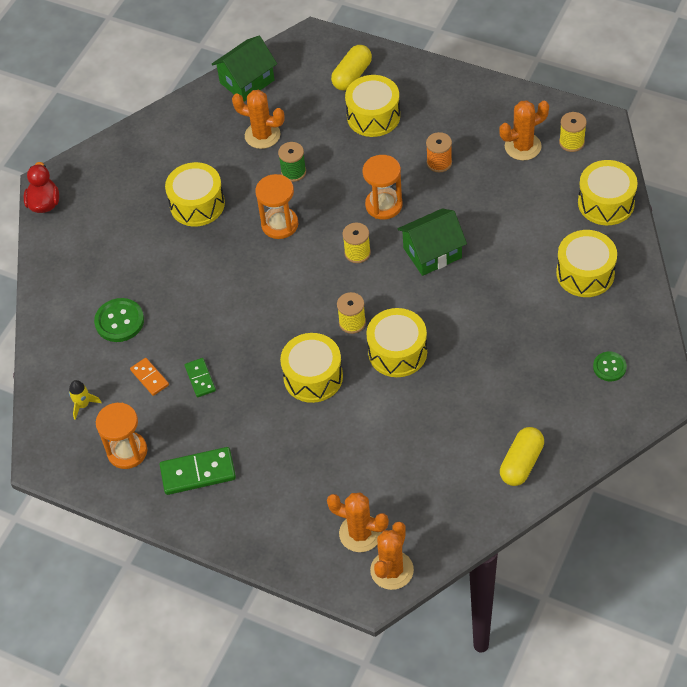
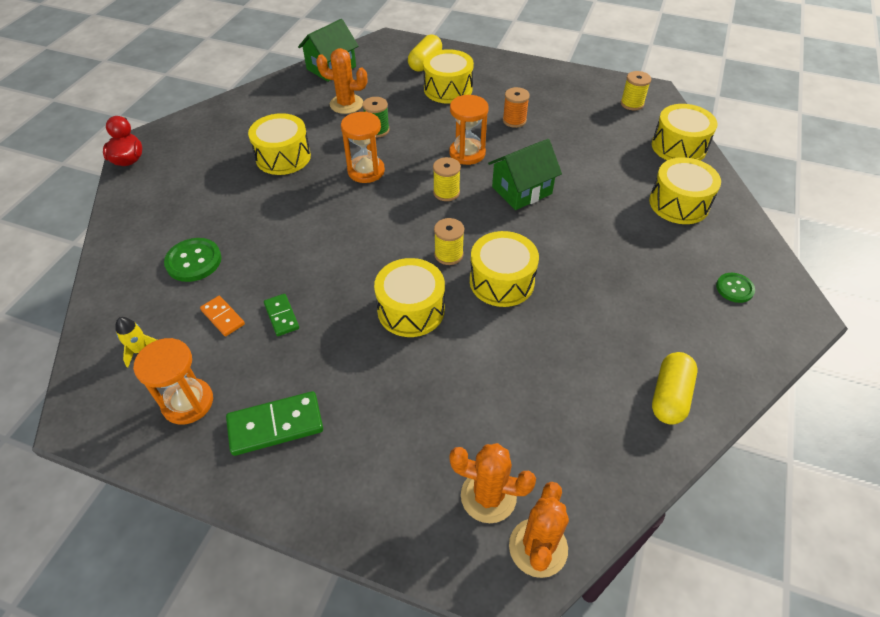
camera: 10 degrees left, 5 degrees down
(523, 146) = (588, 107): orange cactus -> none

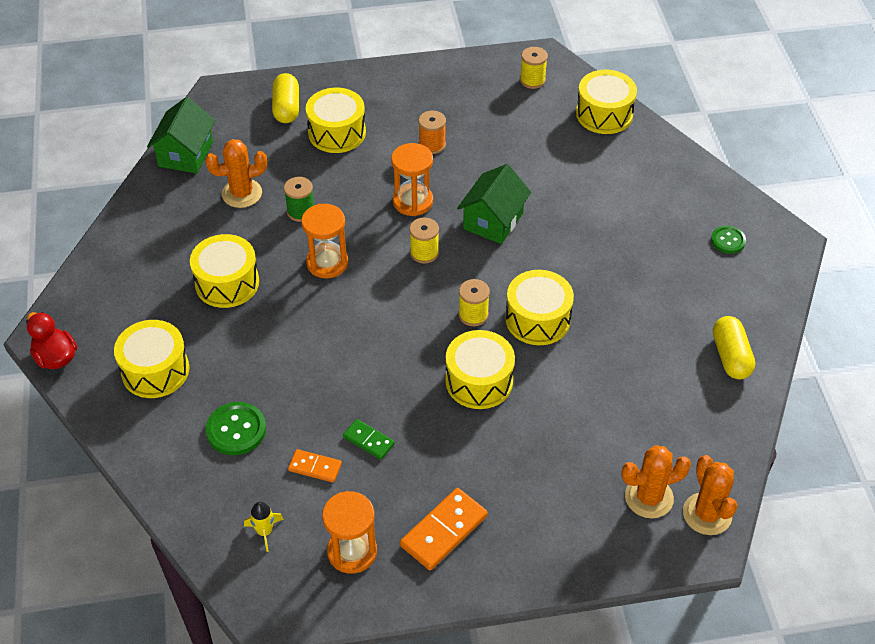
camera: 30 degrees left, 0 degrees up
(275, 425) = (443, 531): green domino -> orange domino
(679, 203) = (639, 176): yellow drum -> yellow drum (155, 370)

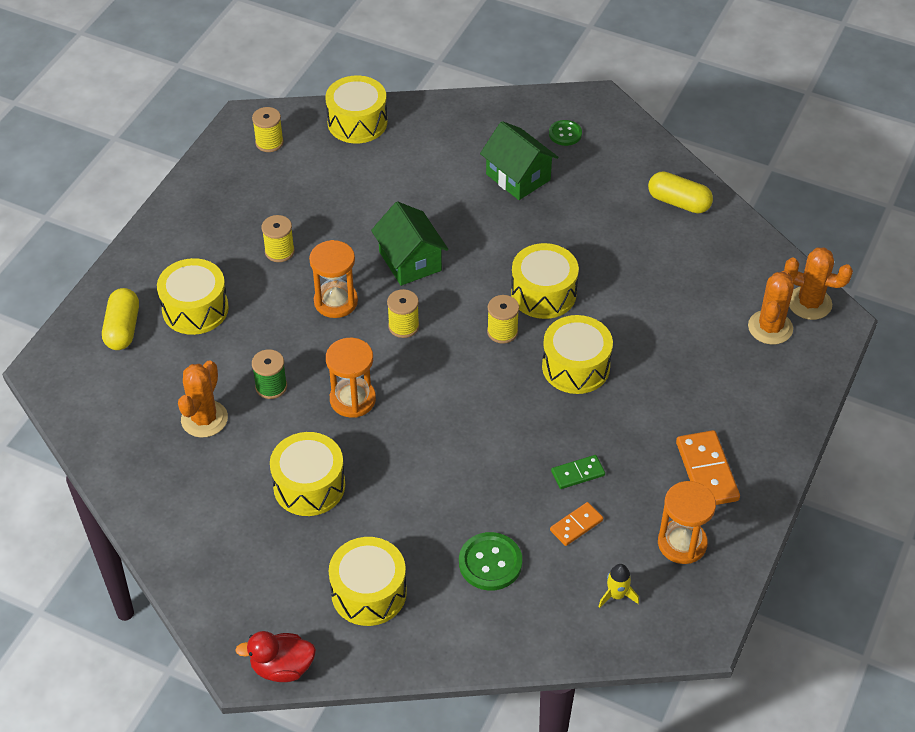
camera: 55 degrees left, 0 degrees up
(185, 154) = (106, 437): green house -> green house (518, 177)
(286, 108) = (123, 328): yellow capsule -> yellow capsule turned 60 degrees clockwise
(432, 145) = (279, 251): orange spool -> yellow spool

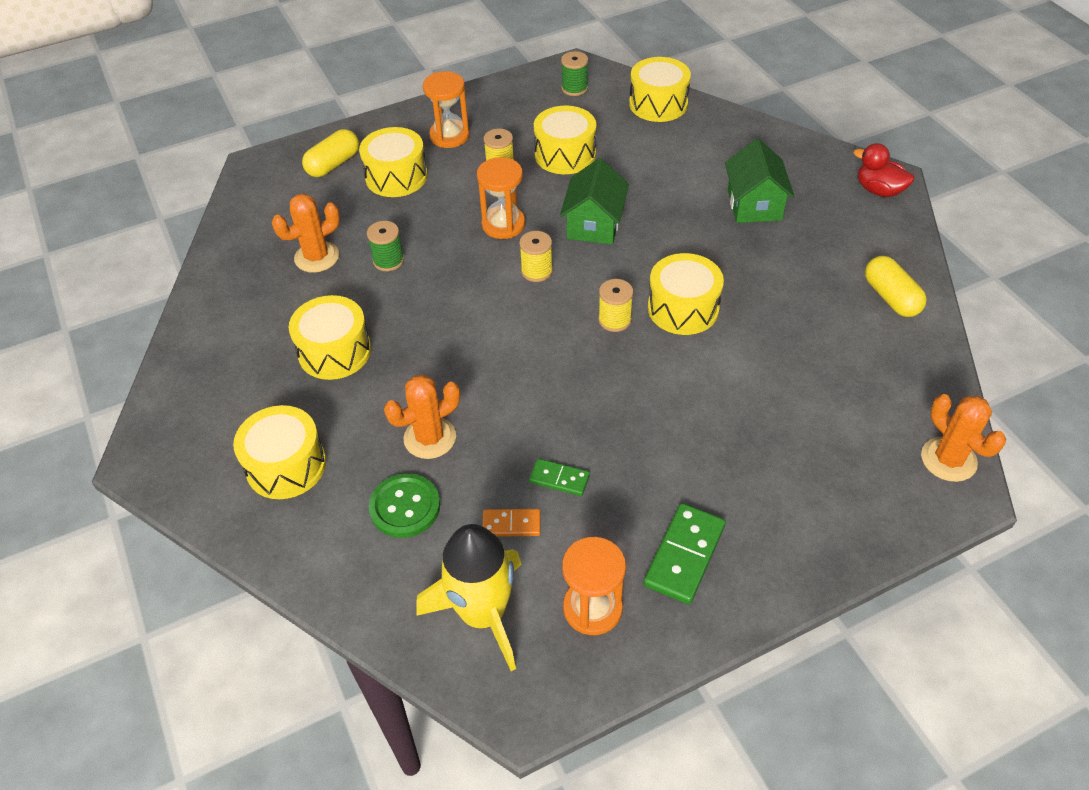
camera: 40 degrees right, 0 degrees up
(269, 142) = (574, 88): yellow spool -> green spool
(282, 667) = (161, 481): red duck -> red duck (878, 190)
(352, 399) = (437, 305): orange hourglass -> orange hourglass (449, 136)
(565, 134) = (832, 190): green button -> none
(575, 367) = (650, 385): yellow drum -> yellow drum (565, 154)
(616, 595) = (482, 614): yellow rocket -> yellow rocket, size x2.45
(706, 471) = (684, 555): orange domino -> green domino
(770, 327) = (882, 459): orange cactus -> orange cactus (430, 438)

